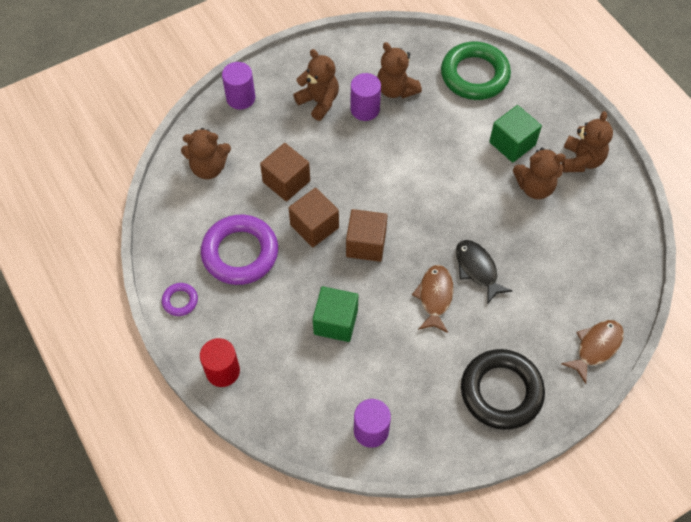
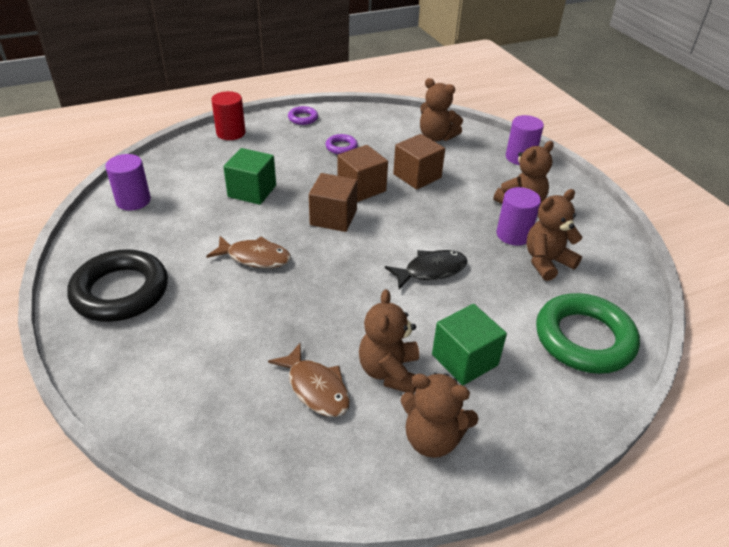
camera: 95 degrees right, 20 degrees down
(209, 167) = (436, 137): brown teddy bear -> brown teddy bear turned 60 degrees counterclockwise
(240, 253) = (341, 147): purple ring -> purple ring, size x0.46
(477, 269) = (279, 295): black fish -> black fish (431, 270)
(596, 347) = (129, 390): brown fish -> brown fish (316, 388)

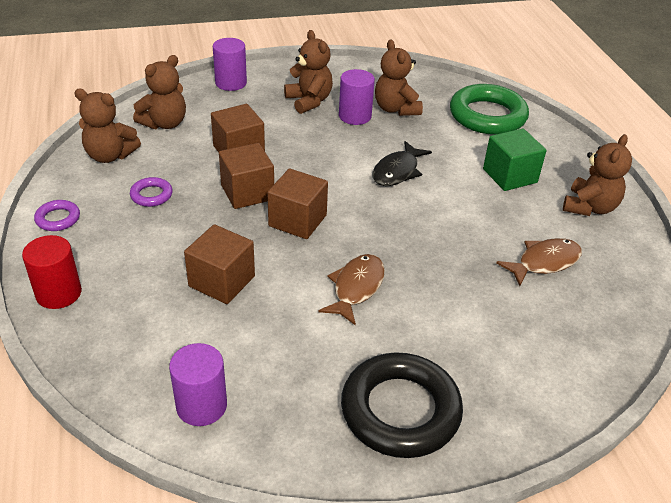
camera: 80 degrees left, 0 degrees up
(252, 191) = (222, 281): green cube -> brown cube
(389, 371) = (523, 217): brown teddy bear -> brown teddy bear (110, 155)
(431, 270) = (397, 171): black fish -> black fish turned 135 degrees counterclockwise

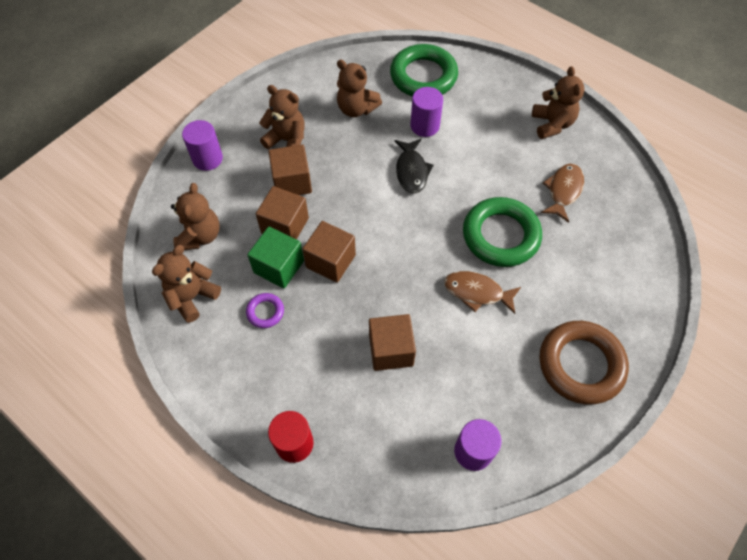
camera: 35 degrees left, 20 degrees up
(58, 219) = (220, 383): purple ring -> none
(110, 155) = (192, 297): brown teddy bear -> brown teddy bear turned 150 degrees clockwise
(297, 220) = (388, 262): brown cube -> brown cube (292, 182)
(355, 116) = (334, 135): purple cylinder -> purple cylinder (425, 125)
(356, 288) = (477, 292): brown fish -> brown fish turned 60 degrees counterclockwise
(400, 410) = (580, 364): black ring -> brown ring
(433, 260) = (500, 236): none -> green ring
(509, 176) = (484, 127): green cube -> green cube (279, 267)

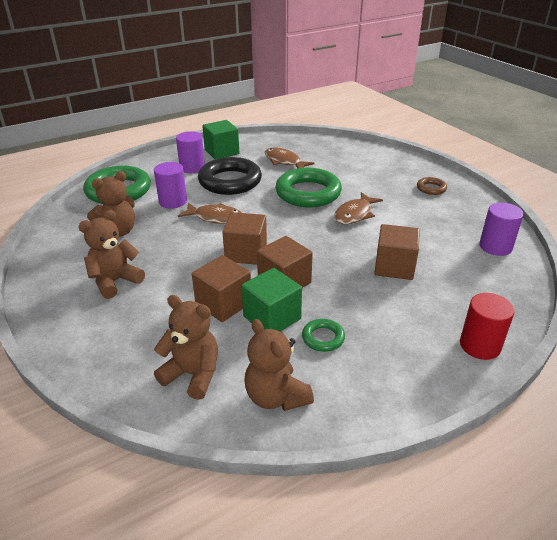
camera: 70 degrees left, 25 degrees down
(207, 159) = (83, 348): purple cylinder -> purple cylinder (192, 167)
(265, 312) = (323, 338): purple ring -> green ring
(292, 182) = (172, 288): brown cube -> brown cube (246, 253)
(411, 171) = (215, 218): black fish -> brown fish
(488, 156) = (230, 181): none -> black ring
(552, 124) = (221, 152): brown teddy bear -> green cube
(580, 364) = (431, 188): brown ring -> brown ring, size x0.46

